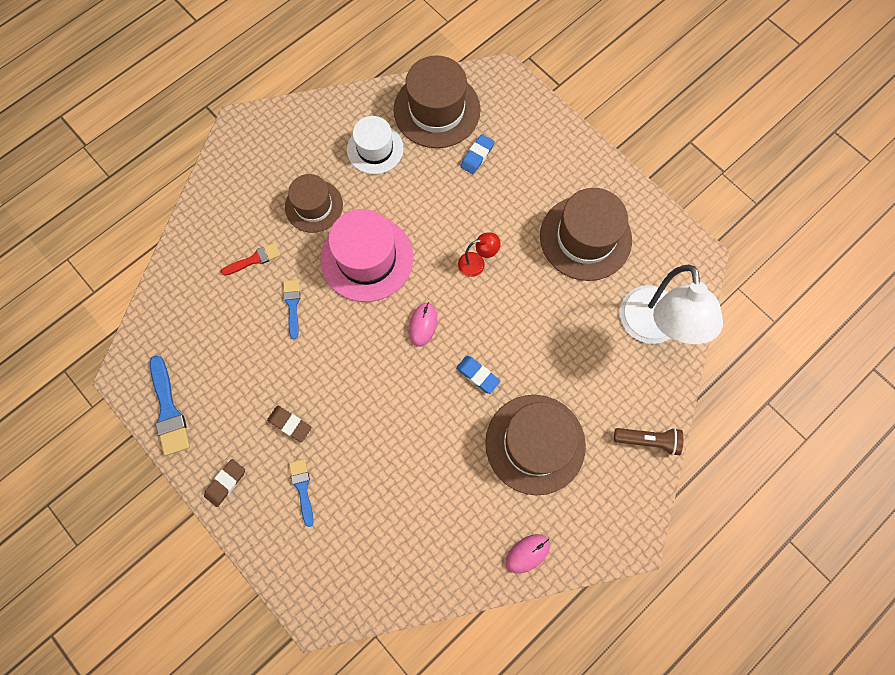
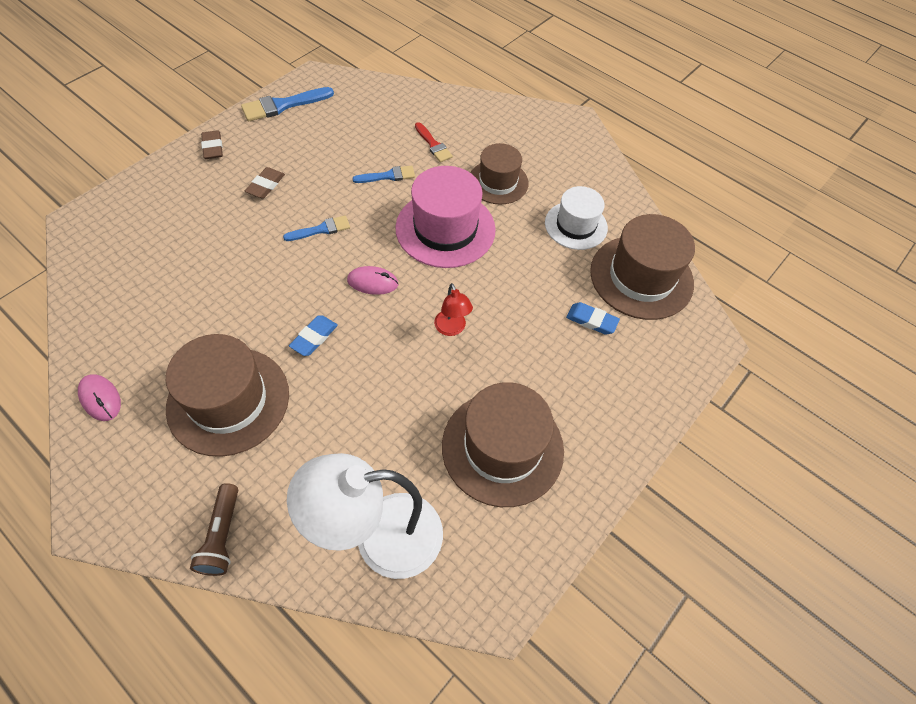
camera: 80 degrees right, 15 degrees down
(225, 483) = (213, 147): brown eraser -> brown eraser turned 45 degrees clockwise
(302, 488) = (201, 200): blue brush -> blue brush (321, 229)

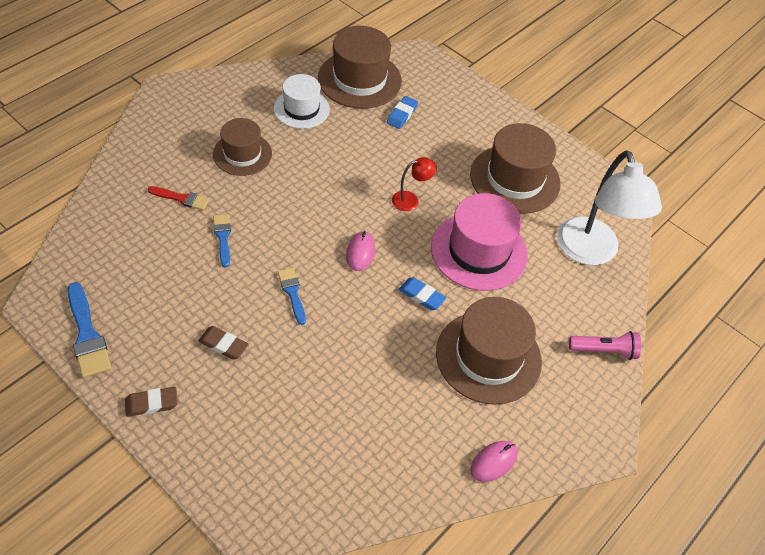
camera: 90 degrees left, 5 degrees down
(222, 536) = (604, 350): brown flashlight -> pink flashlight
(433, 144) = (181, 198): red brush -> red brush turned 45 degrees clockwise
(445, 229) = (299, 197): pink hat -> pink hat (479, 251)

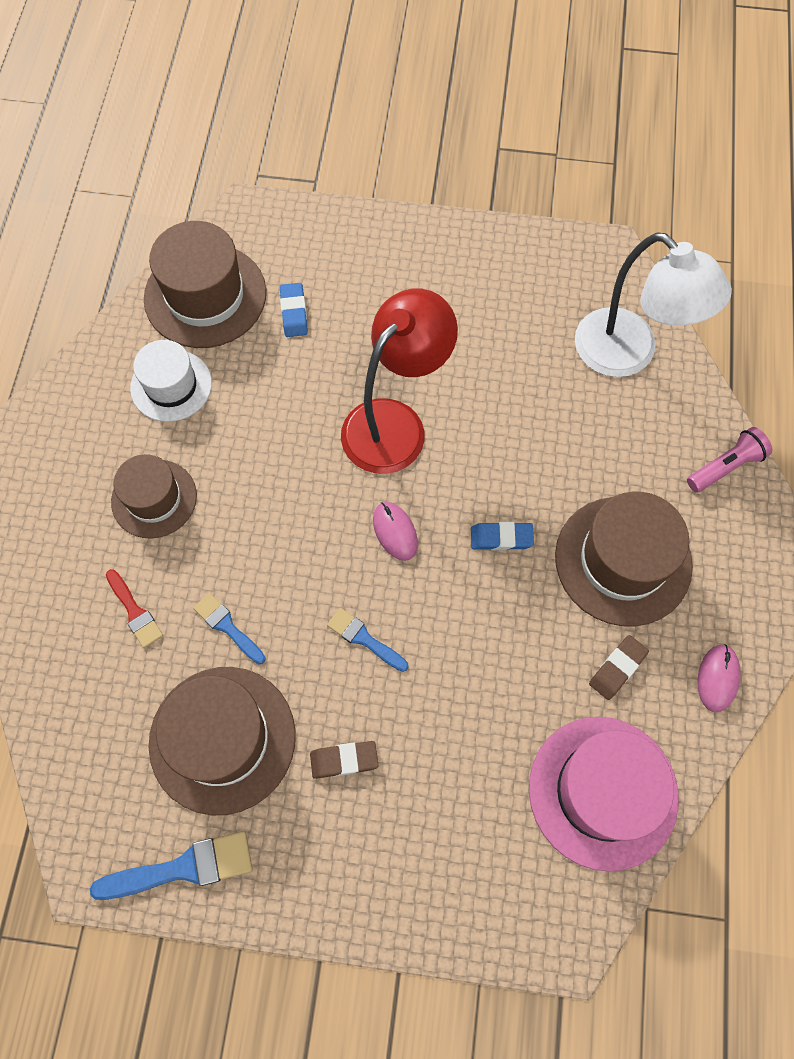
camera: 30 degrees left, 15 degrees up
(87, 335) = (182, 868): blue brush -> blue brush turned 45 degrees counterclockwise
(151, 403) = (328, 891): brown eraser -> brown eraser (617, 668)
(181, 198) = (134, 611): red brush -> red brush turned 75 degrees clockwise
(411, 200) = (395, 423): red lamp -> red lamp, size x2.25
(479, 251) = (516, 436): pink hat -> pink hat (603, 792)
(515, 179) = (483, 314): brown hat -> brown hat (222, 739)

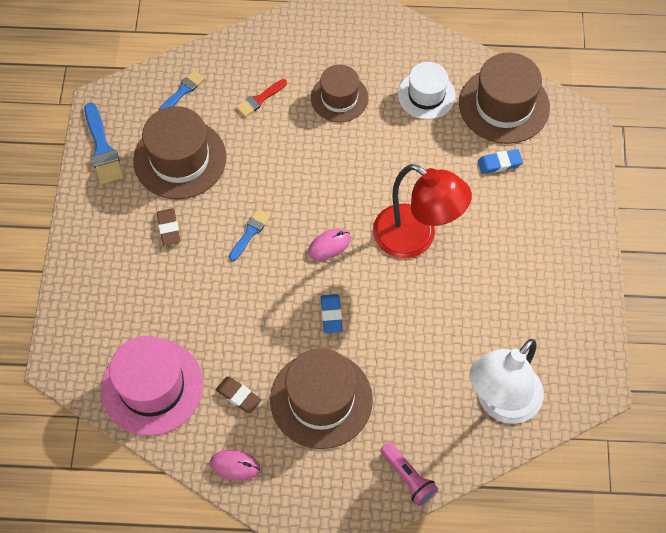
camera: 85 degrees right, 5 degrees down
(227, 627) = (253, 152): blue brush -> blue brush (183, 91)

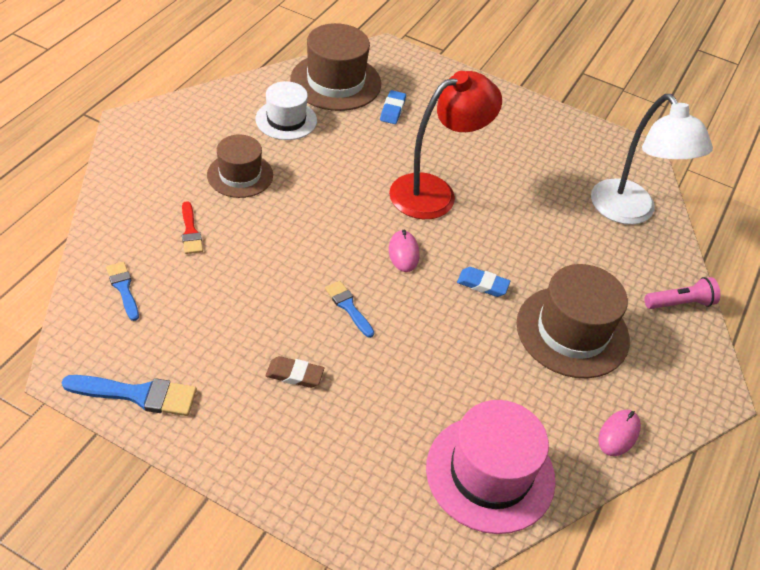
camera: 70 degrees left, 15 degrees down
(180, 159) = (211, 328): brown hat -> none
(238, 396) = (538, 397): brown eraser -> none

